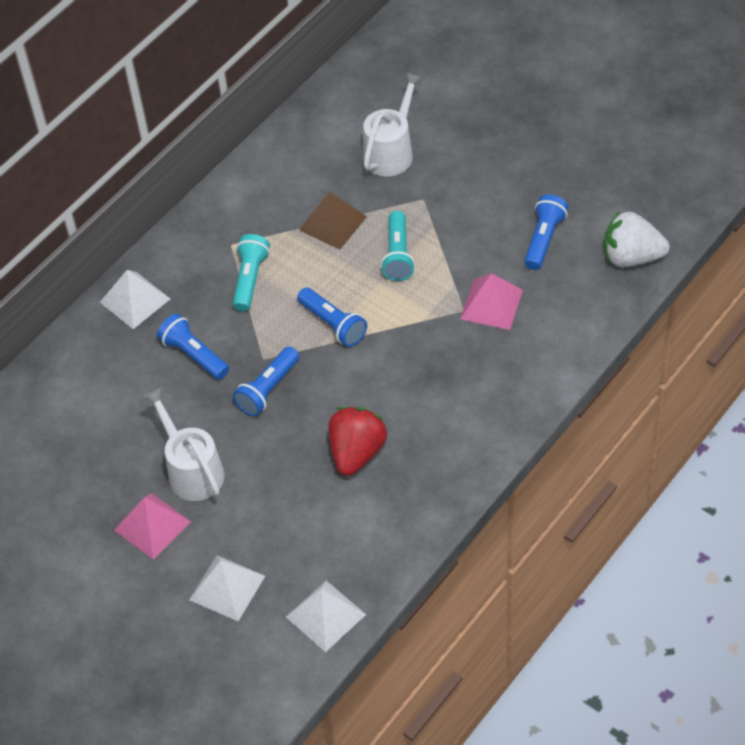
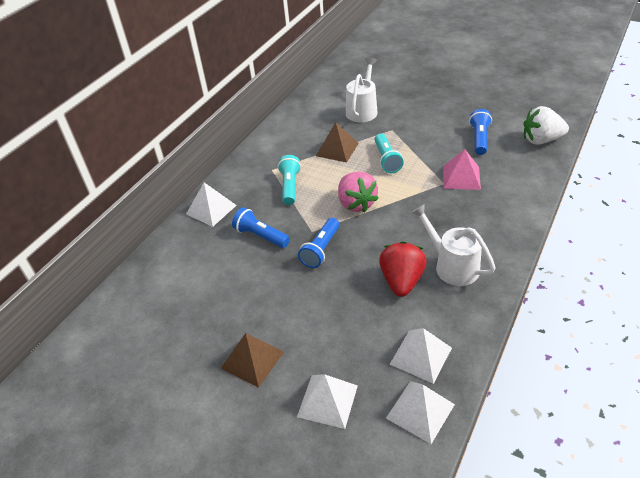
camera: 10 degrees left, 10 degrees down
(152, 525) = (252, 360): pink pyramid -> brown pyramid
(192, 471) = (276, 313): white watering can -> white watering can (452, 266)
(333, 324) = (356, 204): blue flashlight -> pink strawberry
(348, 553) = (421, 356): none -> white pyramid

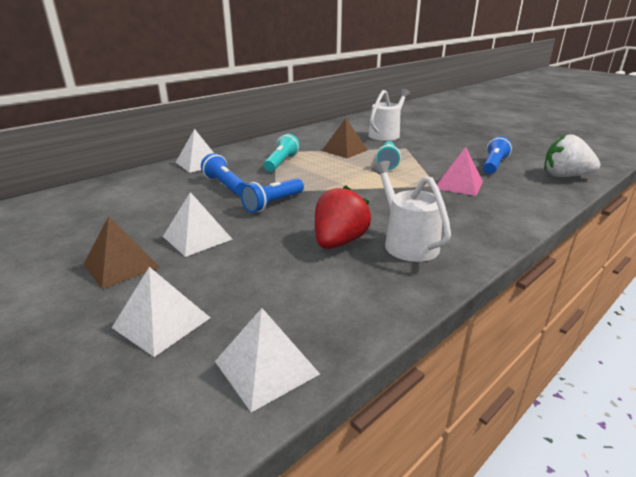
camera: 15 degrees right, 15 degrees down
(356, 204) = (335, 182): pink strawberry -> none
(421, 356) = (312, 310): white pyramid -> white pyramid (197, 237)

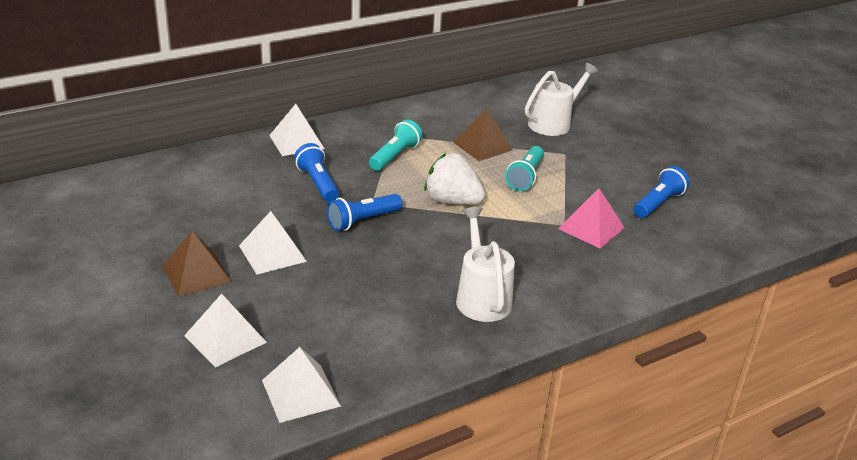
camera: 10 degrees right, 5 degrees up
(339, 242) = (412, 284): red strawberry -> none
(564, 176) = (735, 236): white strawberry -> white strawberry (452, 201)

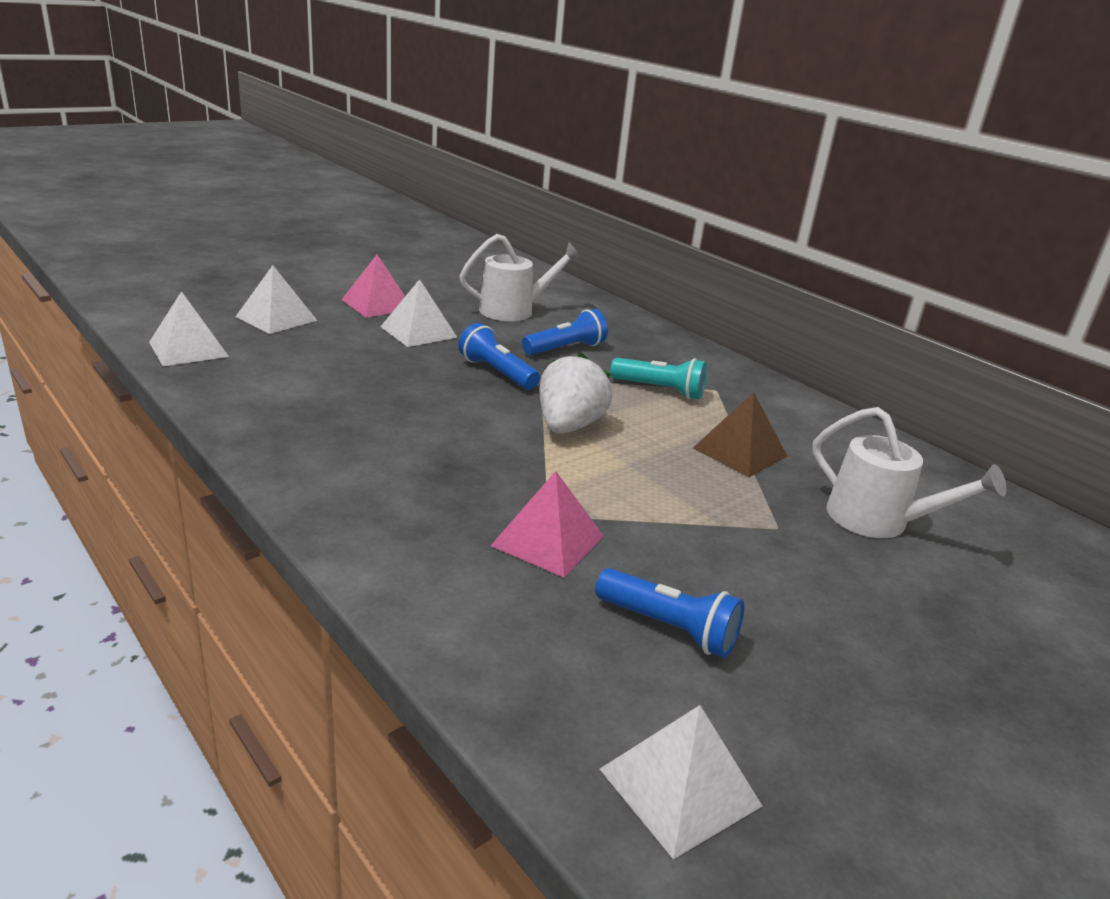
camera: 80 degrees right, 5 degrees down
(196, 274) = (377, 304): brown pyramid -> pink pyramid
(296, 142) = (651, 337): white pyramid -> white pyramid (680, 787)
(481, 297) = (347, 442): white watering can -> white watering can (513, 310)
(525, 177) = (671, 485): turquoise flashlight -> none

